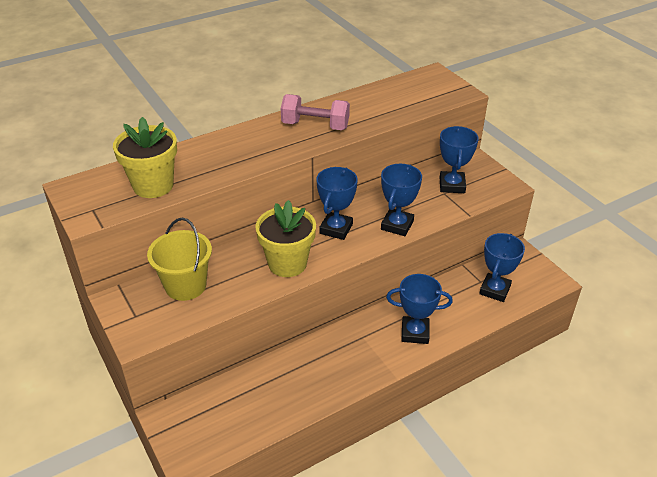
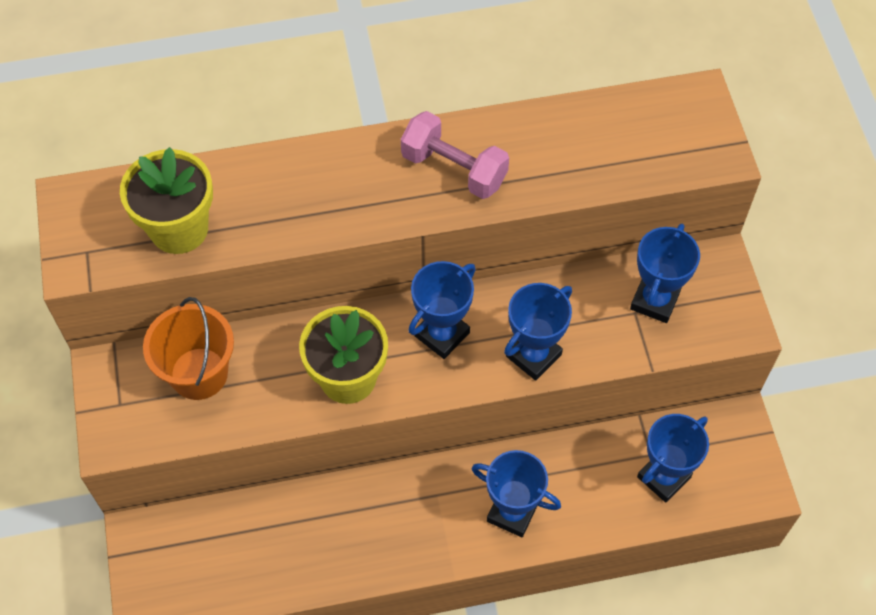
camera: 20 degrees right, 20 degrees up
(185, 285) = (199, 373): yellow bucket -> orange bucket

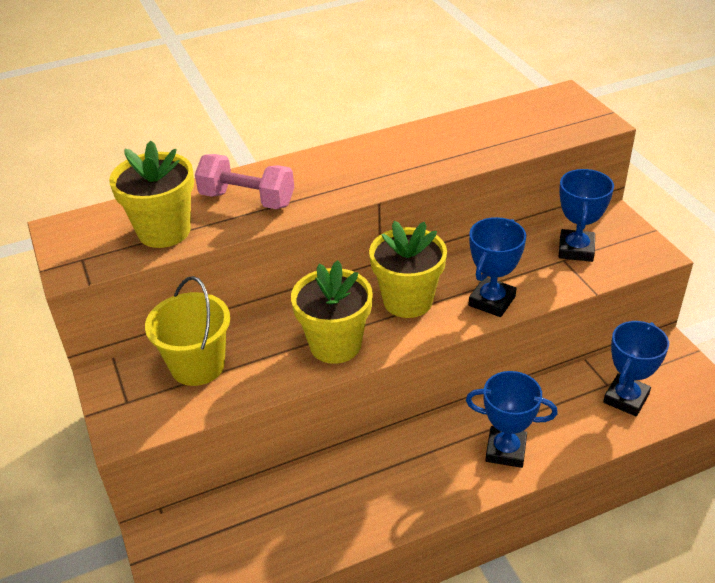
camera: 10 degrees left, 20 degrees down
(199, 373) = (197, 365): orange bucket -> yellow bucket
(442, 334) = (408, 301): blue trophy -> yellow flower pot
(454, 169) = (390, 160): pink dumbbell -> pink dumbbell (247, 199)

